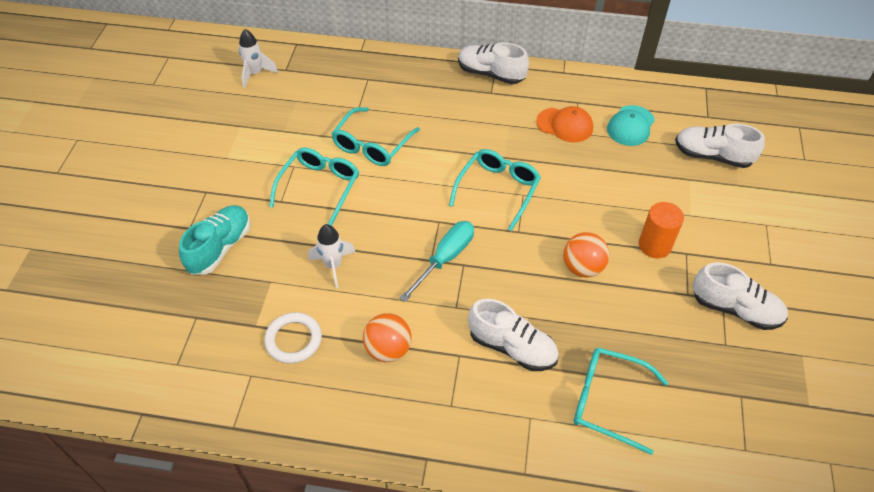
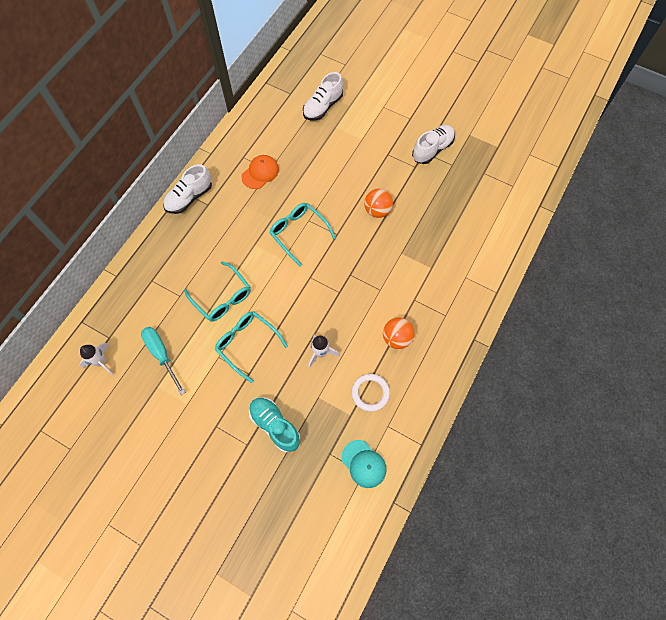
camera: 70 degrees left, 15 degrees up
(445, 258) = (341, 283): turquoise screwdriver -> turquoise screwdriver (161, 355)
(512, 347) = (418, 269): white shoe -> none
(607, 401) = (467, 235): turquoise glasses -> none
(631, 126) = (278, 137): turquoise cap -> turquoise cap (364, 464)
(654, 245) = (376, 167): orange cylinder -> none

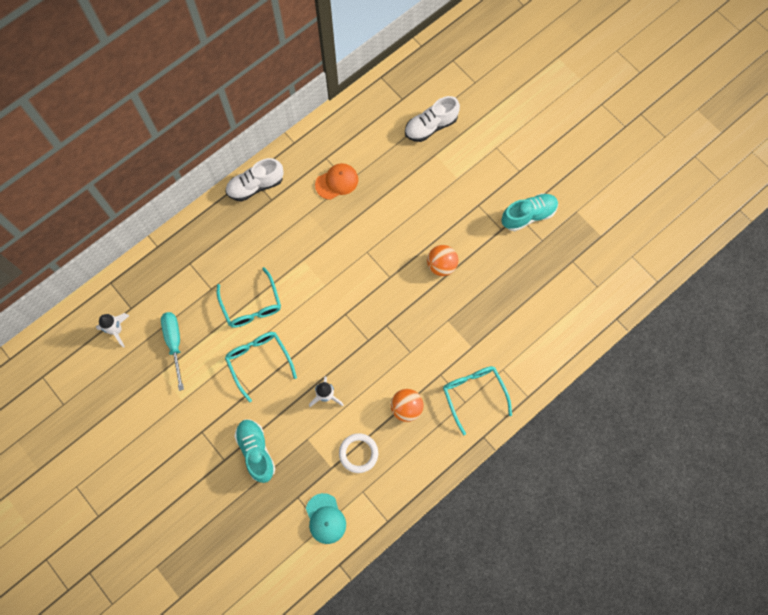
camera: 20 degrees right, 5 degrees up
(298, 233) = (351, 262): turquoise glasses -> turquoise glasses (473, 394)
(432, 149) = (528, 215): white shoe -> turquoise shoe

